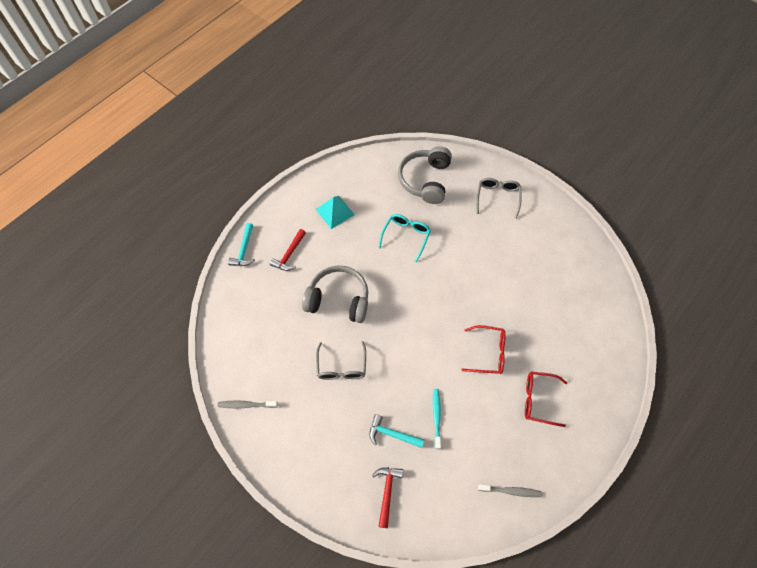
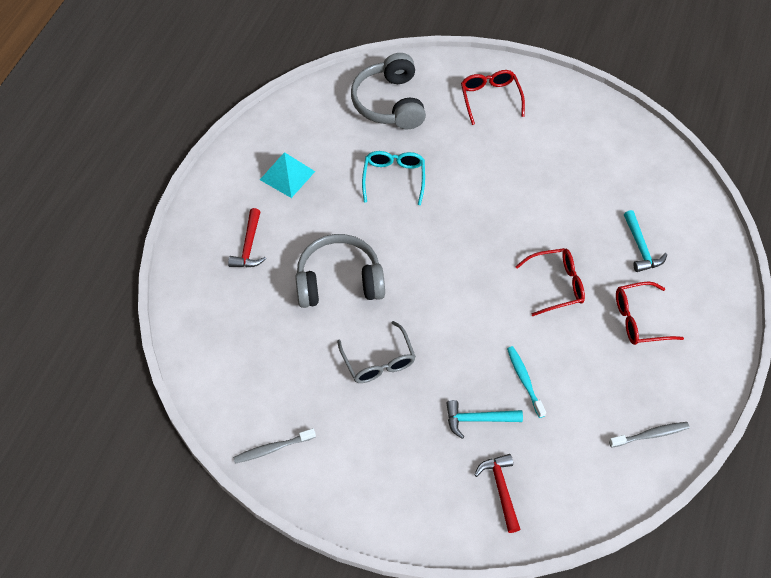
camera: 20 degrees left, 5 degrees down
(244, 250) = (184, 259): turquoise hammer -> turquoise hammer (640, 247)
(497, 198) = (490, 98): grey glasses -> red glasses

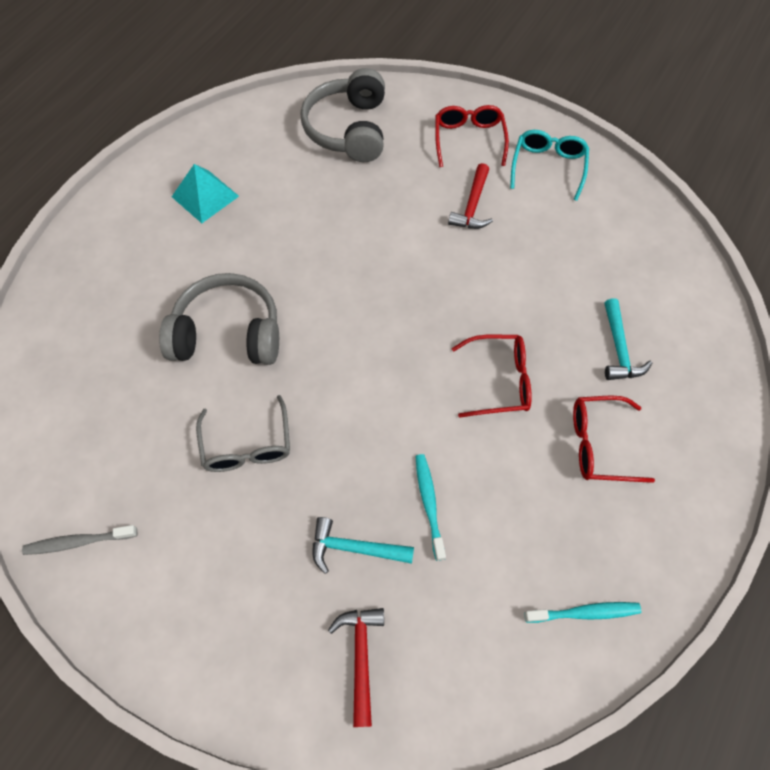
camera: 10 degrees right, 5 degrees up
(249, 246) = (134, 273): red hammer -> red hammer (472, 205)
(394, 179) = (329, 218): turquoise glasses -> turquoise glasses (548, 167)
(650, 435) = (584, 612): grey toothbrush -> turquoise toothbrush

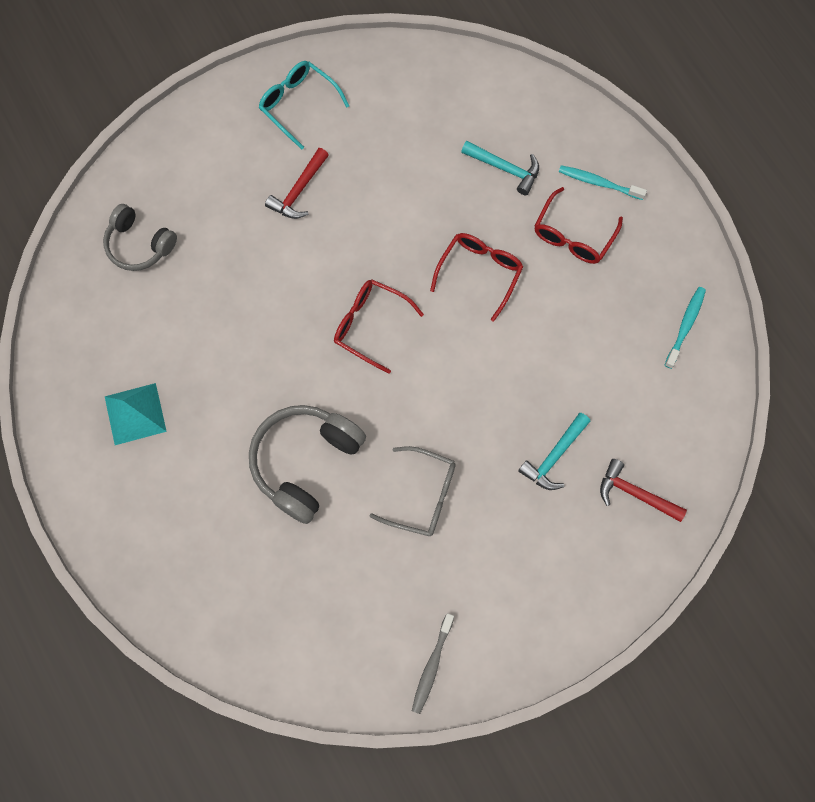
camera: 60 degrees left, 10 degrees up
(348, 129) = (139, 245): grey headphones -> grey headphones, size x0.65
(429, 504) = (550, 384): turquoise toothbrush -> turquoise toothbrush (599, 183)
(469, 140) = (224, 149): red glasses -> red glasses (370, 325)
(472, 205) = (299, 190): red hammer -> red hammer turned 75 degrees clockwise

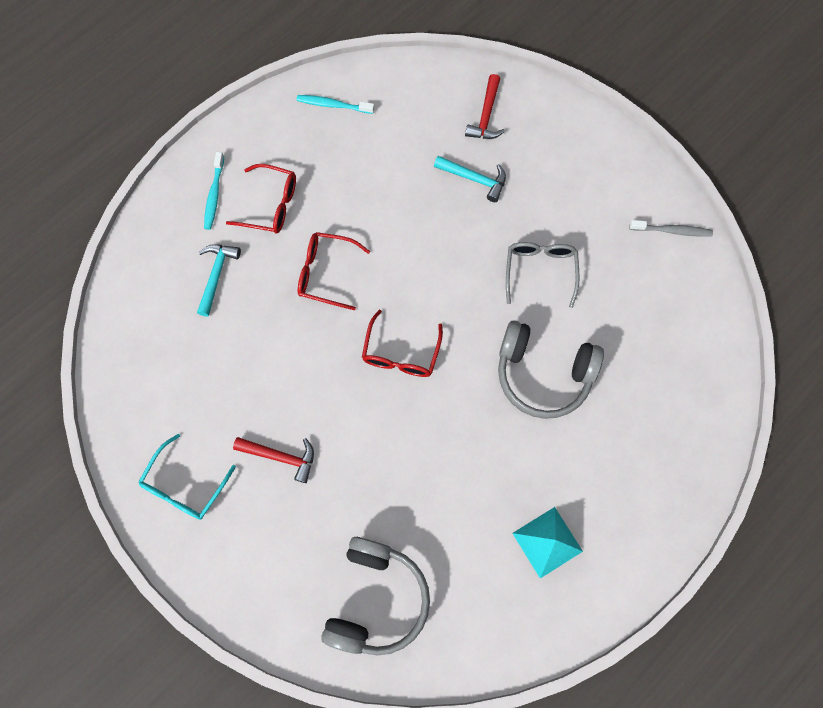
camera: 105 degrees left, 0 degrees up
(139, 245) = (376, 599): grey headphones -> grey headphones, size x1.55

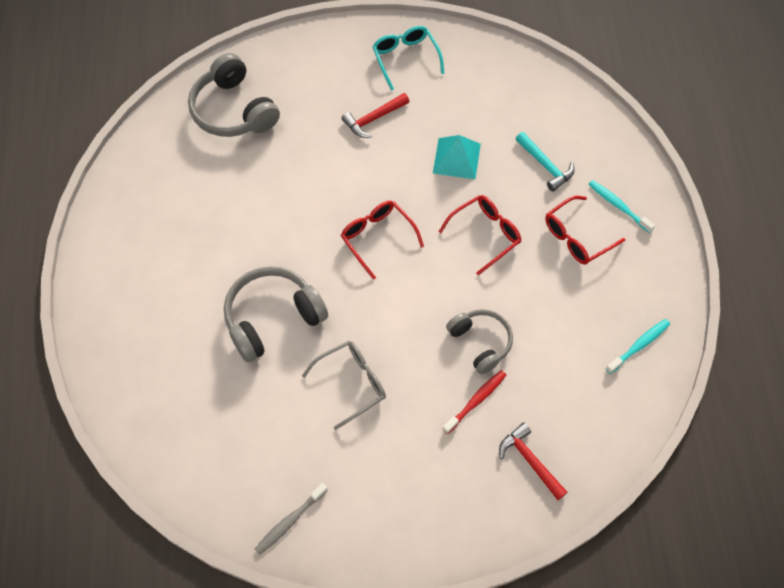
camera: 130 degrees right, 10 degrees down
(425, 208) = (480, 342): none -> grey headphones
(474, 179) = (476, 401): turquoise hammer -> red toothbrush
(540, 271) = (351, 384): grey glasses -> grey glasses turned 75 degrees counterclockwise
(547, 542) = (164, 228): turquoise pyramid -> turquoise pyramid (456, 158)

